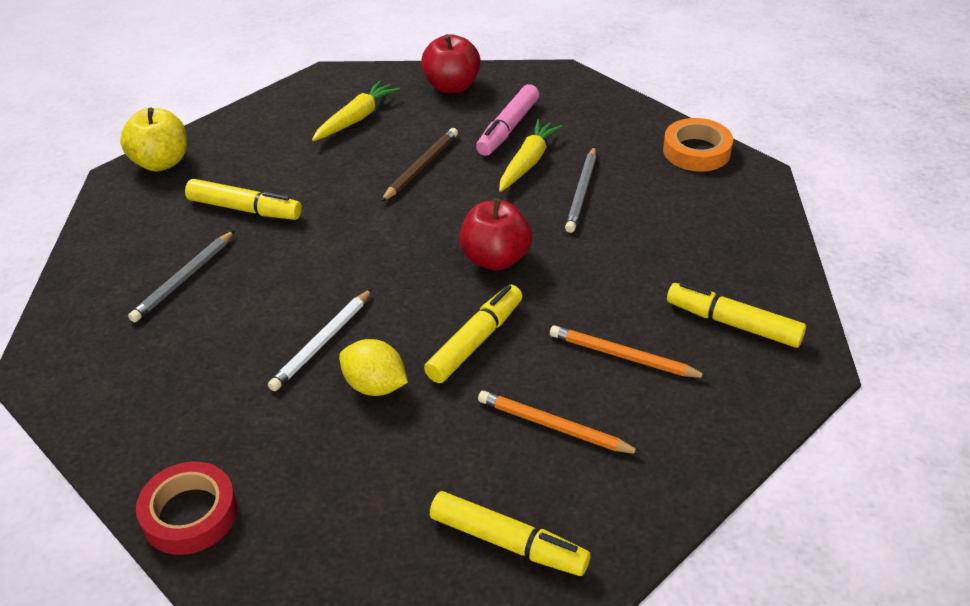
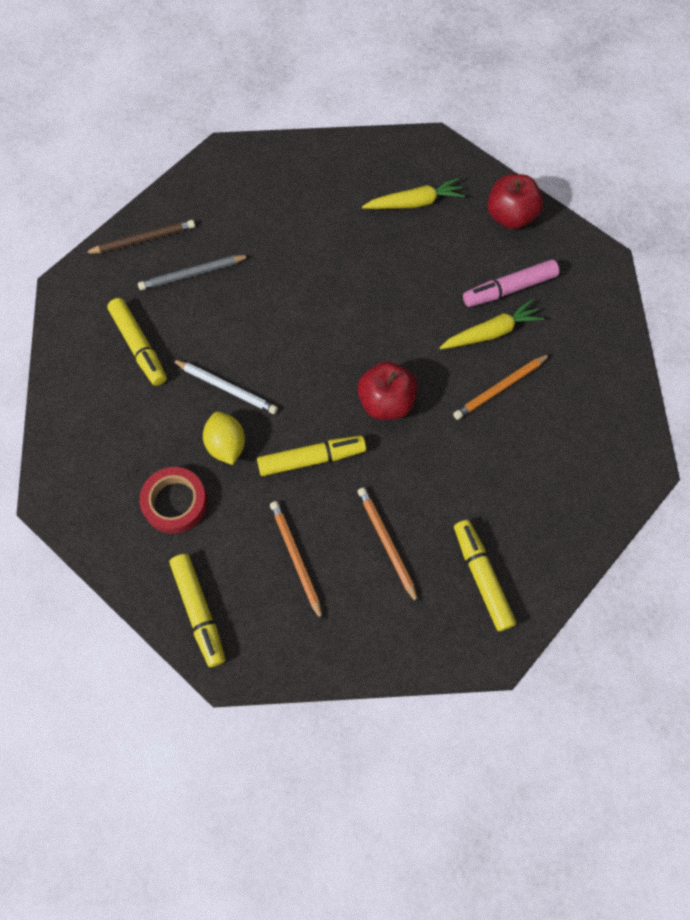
camera: 40 degrees right, 25 degrees up
(161, 162) = (258, 156): yellow apple -> none
(189, 514) = (65, 453): red tape -> red tape (175, 502)
(245, 209) = (273, 239): yellow marker -> yellow marker (139, 346)
(322, 342) = (226, 388): white pencil -> white pencil turned 135 degrees counterclockwise
(421, 167) = (415, 283): brown pencil -> brown pencil (143, 240)
(582, 192) = (500, 388): grey pencil -> orange pencil
(696, 151) = (623, 413): orange tape -> none

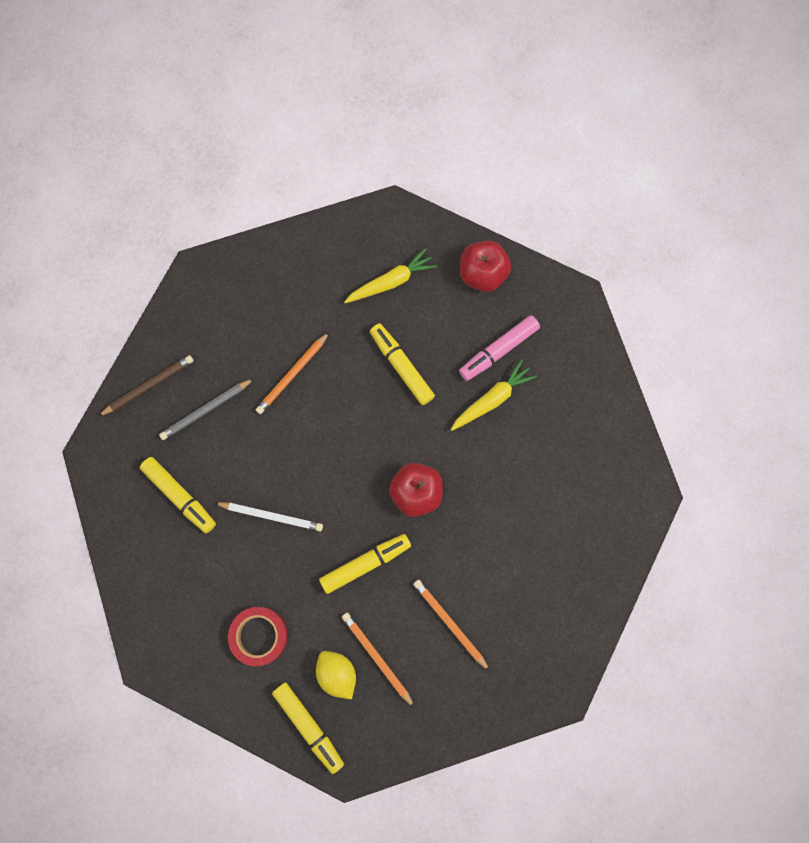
camera: 15 degrees left, 10 degrees up
(226, 445) = (287, 571): yellow lemon -> yellow lemon (337, 673)
(482, 577) = (536, 631): yellow marker -> yellow marker (401, 366)
(500, 388) = (512, 452): orange pencil -> orange pencil (292, 374)

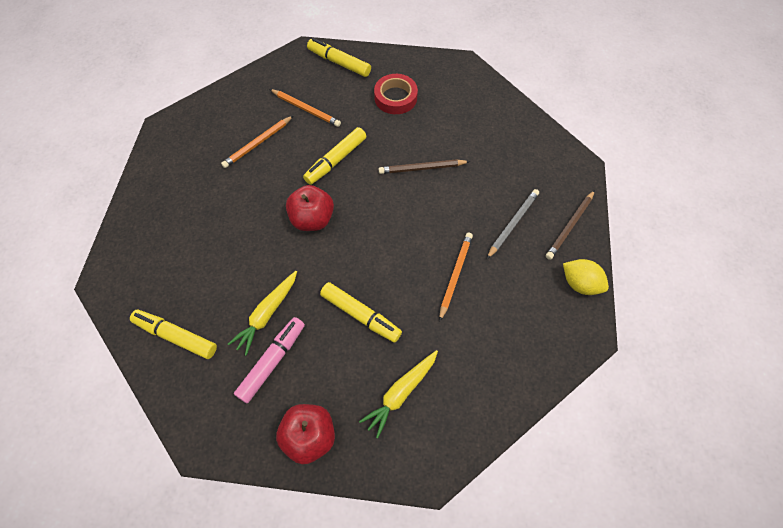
camera: 160 degrees right, 15 degrees down
(180, 496) = (498, 160): yellow marker -> yellow marker (176, 336)
(271, 516) = (422, 168): white pencil -> brown pencil
(337, 673) = (331, 93): yellow lemon -> yellow lemon (580, 284)
(450, 623) = (258, 143): orange pencil -> orange pencil turned 105 degrees clockwise

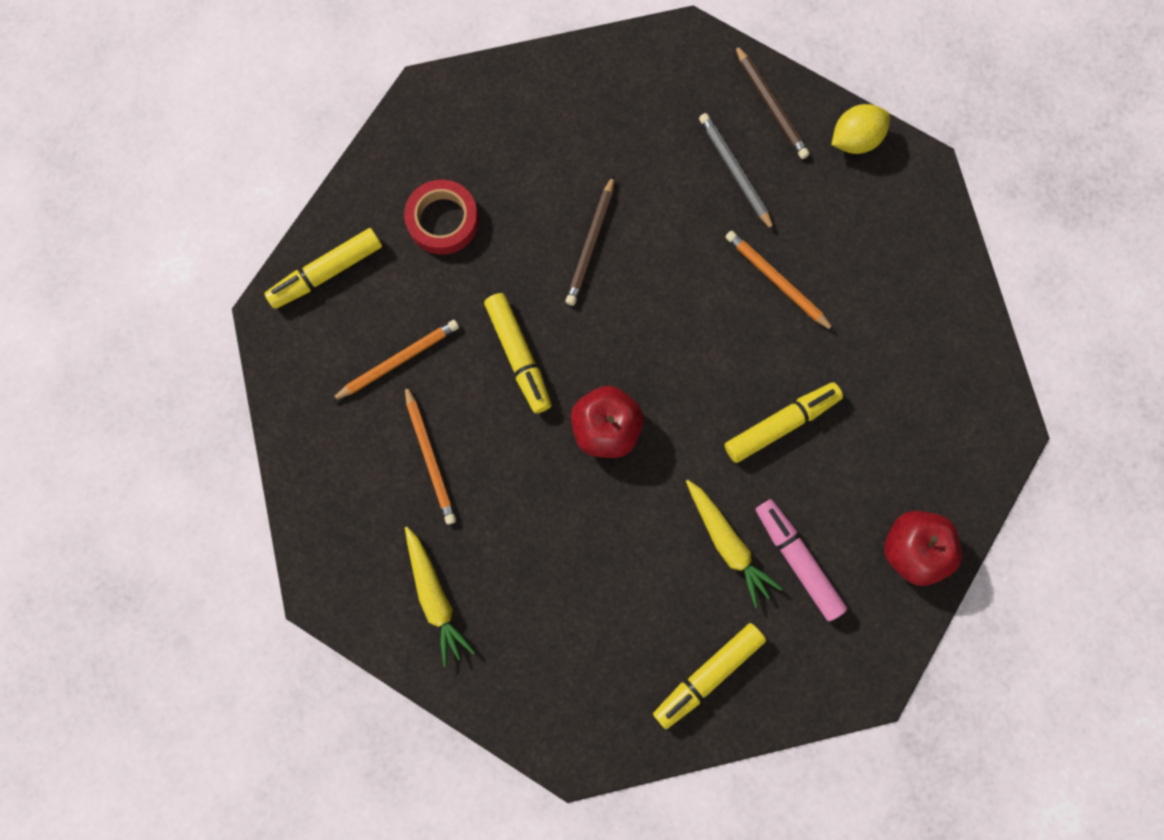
camera: 65 degrees left, 15 degrees up
(401, 393) = (903, 420): yellow carrot -> yellow carrot (435, 597)

